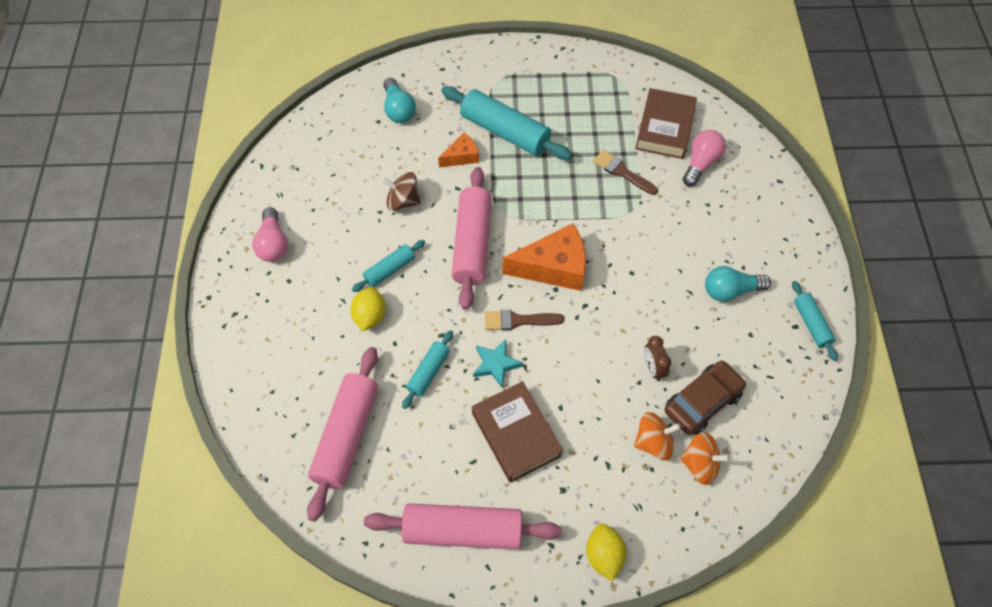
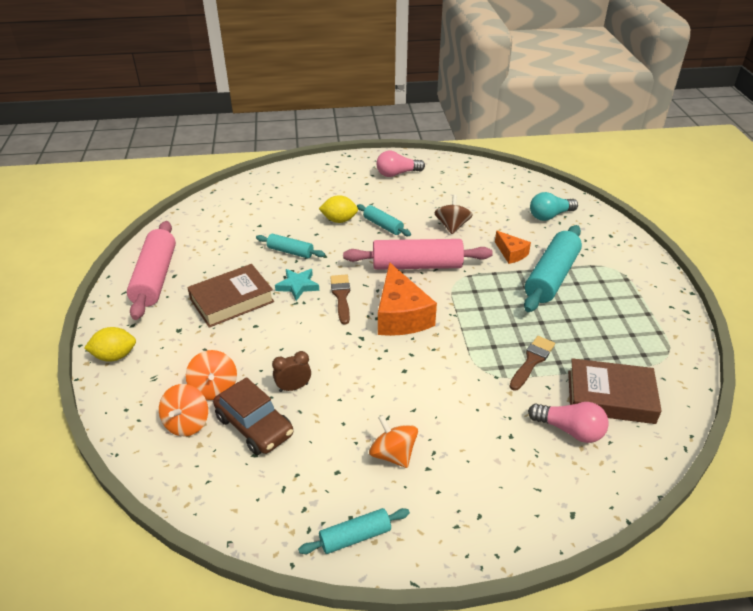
camera: 85 degrees right, 20 degrees down
(346, 436) = (239, 219): pink rolling pin -> none
(730, 291) = (393, 454): turquoise light bulb -> orange spinning top

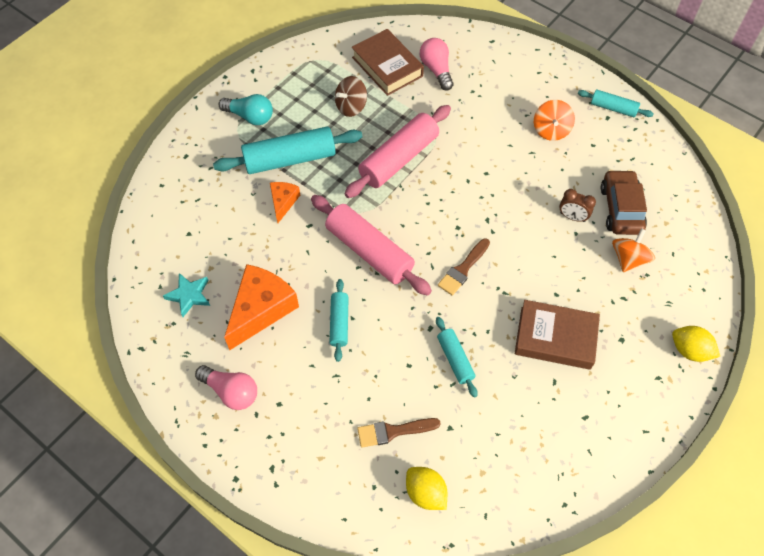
camera: 135 degrees left, 20 degrees up
(155, 278) = (605, 428): pink rolling pin -> pink rolling pin (399, 159)
(187, 423) = (665, 245): orange spinning top -> none
(298, 286) = (487, 309): turquoise star -> turquoise star (189, 295)
(339, 220) = (369, 366): yellow lemon -> yellow lemon (425, 493)
(401, 315) = (438, 215): orange cheese -> orange cheese (261, 309)
(452, 226) = (284, 270): brown spinning top -> brown spinning top (351, 106)
(532, 361) = (398, 117): brown brush -> brown brush (393, 431)
(549, 216) = (193, 212): turquoise light bulb -> turquoise light bulb (250, 117)

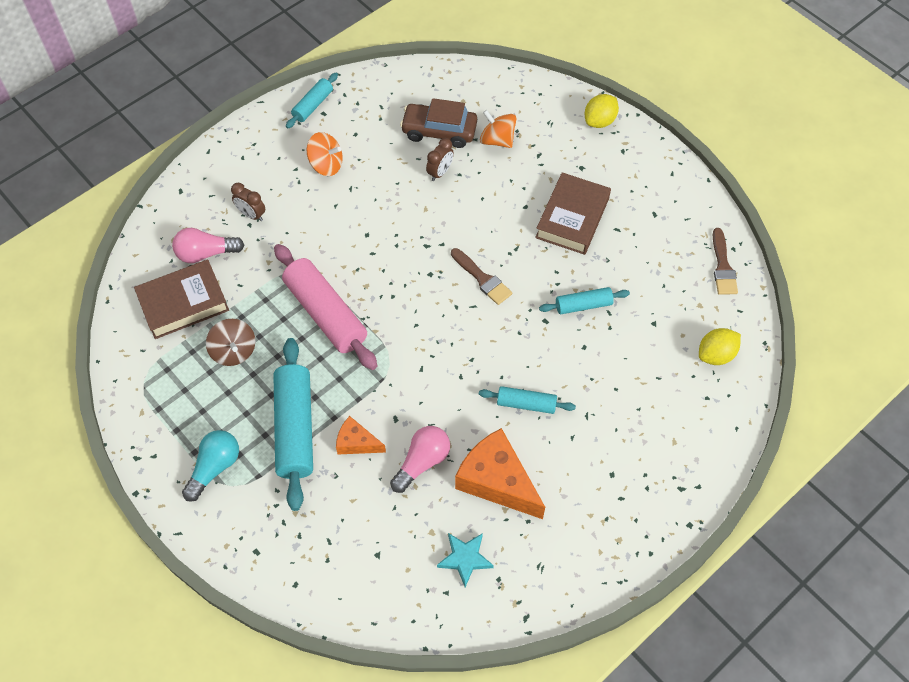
camera: 80 degrees left, 0 degrees up
(231, 392) = (592, 521): pink light bulb -> pink light bulb (422, 462)
(369, 251) = (443, 362): pink rolling pin -> none
(393, 431) = (653, 372): brown brush -> brown brush (723, 266)
(482, 90) = (251, 215): none -> brown clock

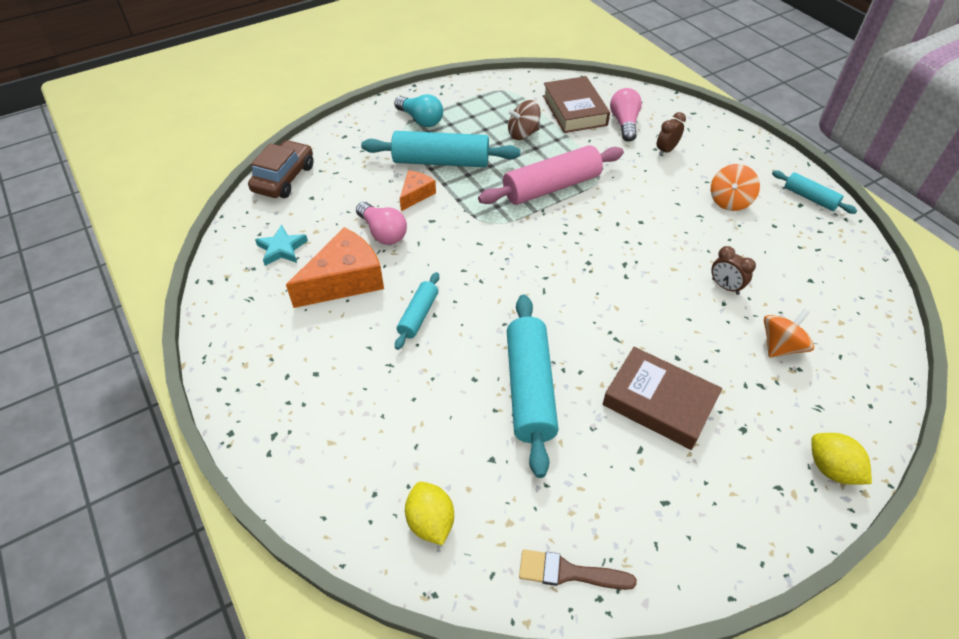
camera: 100 degrees right, 10 degrees down
(439, 131) = (788, 293): brown car -> brown car (284, 178)
(482, 279) = (577, 303): brown brush -> none
(583, 305) = (529, 389): turquoise rolling pin -> turquoise rolling pin, size x1.88

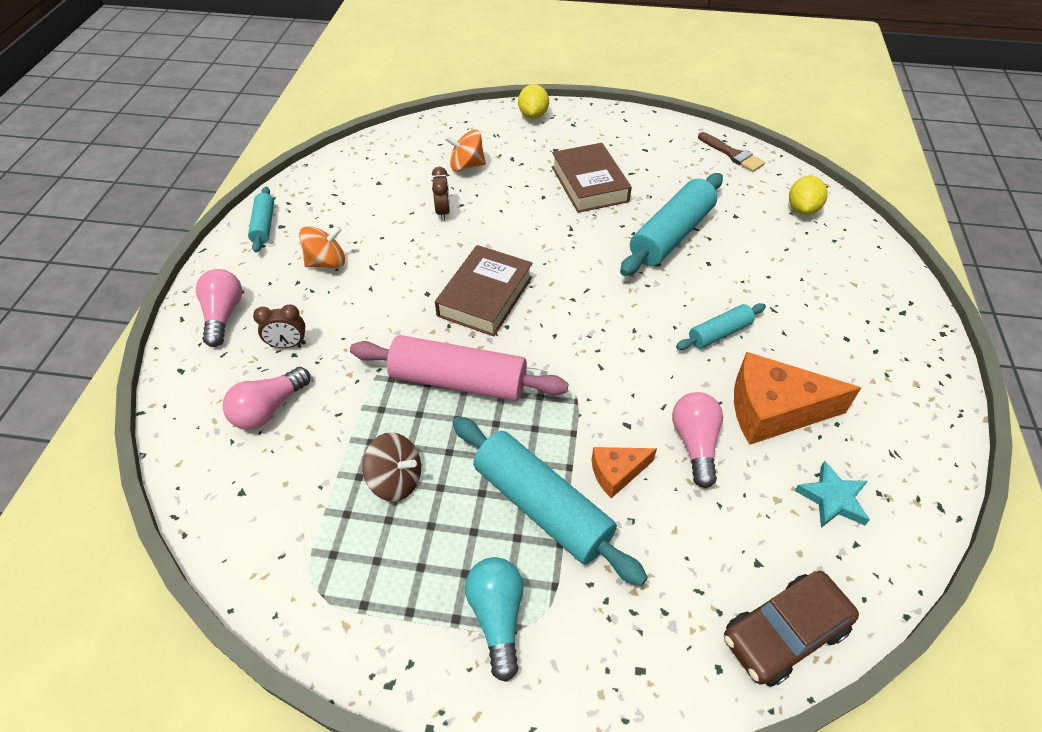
camera: 140 degrees left, 0 degrees up
(574, 110) = (288, 473): brown book -> brown book (485, 296)
(724, 142) = (223, 315): none -> pink light bulb

